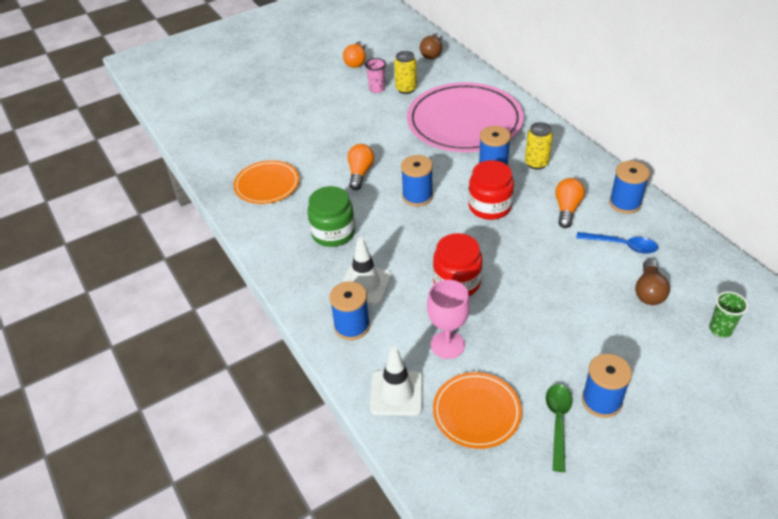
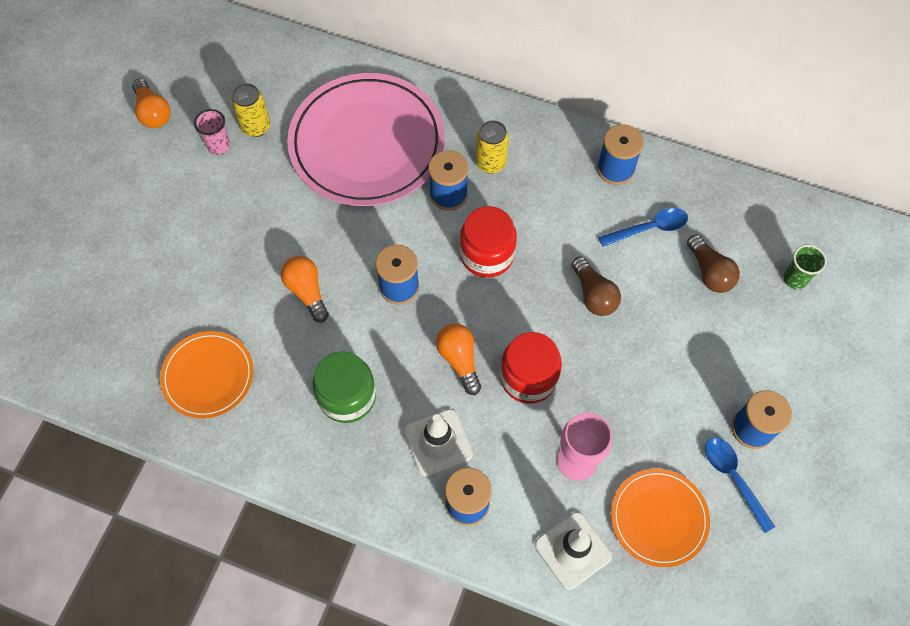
camera: 40 degrees left, 20 degrees up
(432, 53) = (241, 48): brown light bulb -> brown light bulb (593, 294)
(558, 422) = (733, 478): green spoon -> blue spoon
(567, 209) = (566, 211): orange light bulb -> orange light bulb (459, 360)

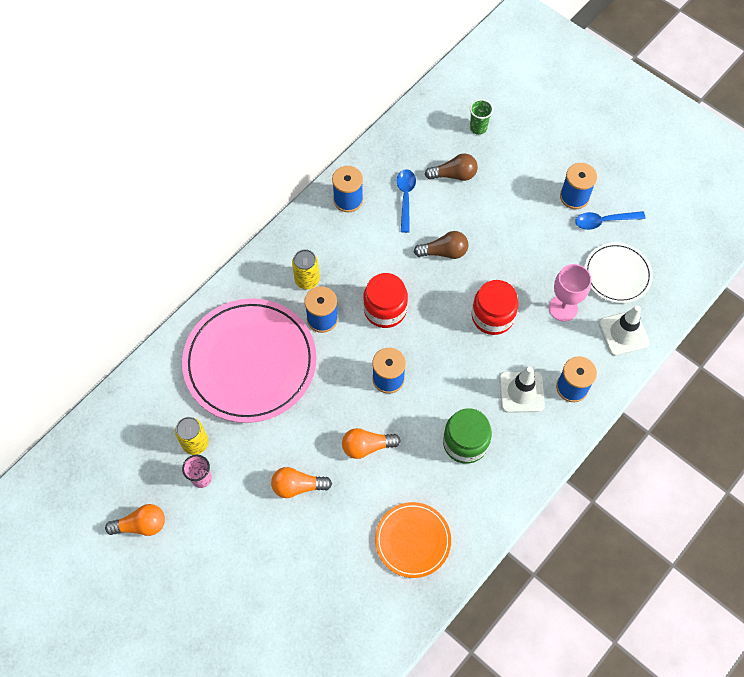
camera: 70 degrees left, 0 degrees up
(459, 360) = (463, 357): orange light bulb -> orange light bulb (298, 486)
(659, 518) = (617, 274): orange plate -> white plate

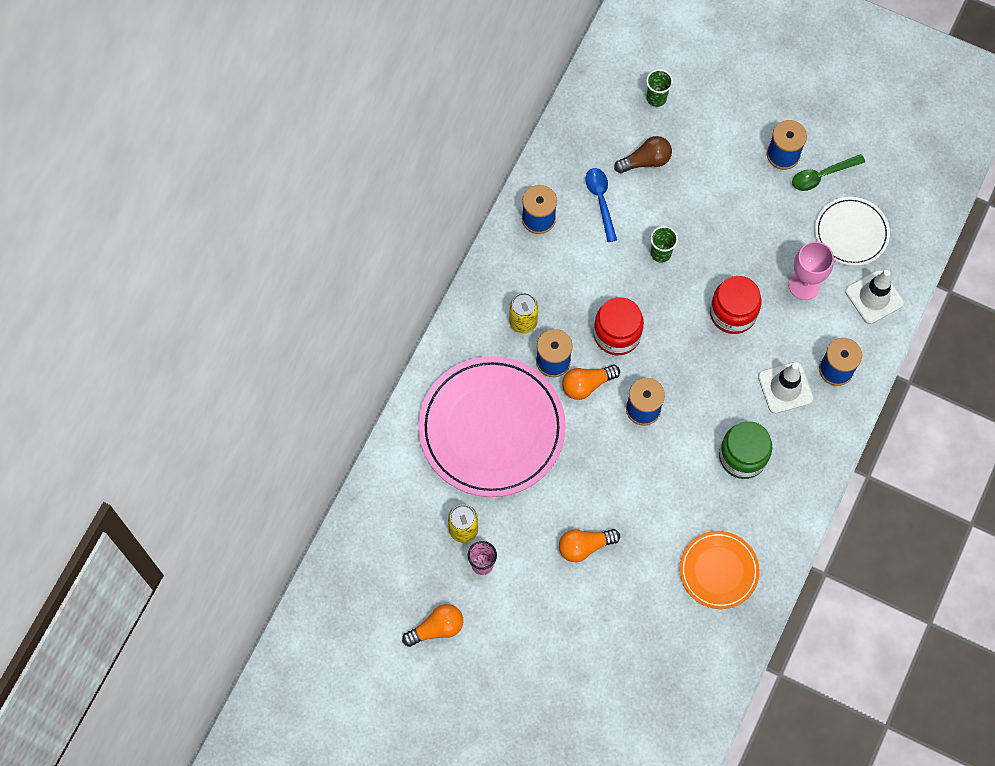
camera: 15 degrees left, 5 degrees up
(367, 446) = (643, 486): orange light bulb -> orange light bulb (587, 385)
(444, 252) = (661, 253): brown light bulb -> green cup
(604, 221) = (822, 175): blue spoon -> green spoon

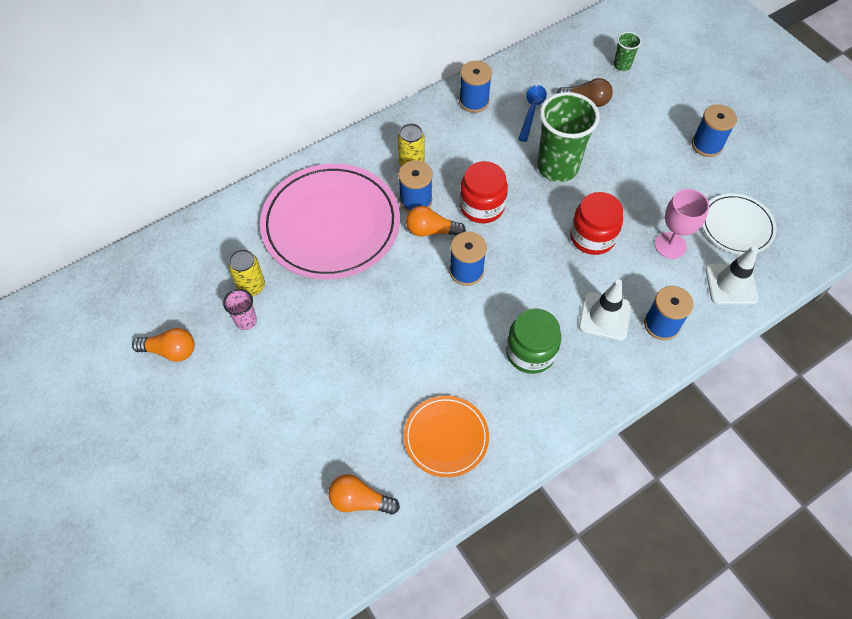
camera: 30 degrees right, 10 degrees down
(584, 546) = (341, 352): orange light bulb -> orange light bulb (360, 500)
(661, 253) = (557, 167): green cup -> green cup, size x2.15
(822, 175) = (733, 174): green spoon -> none

